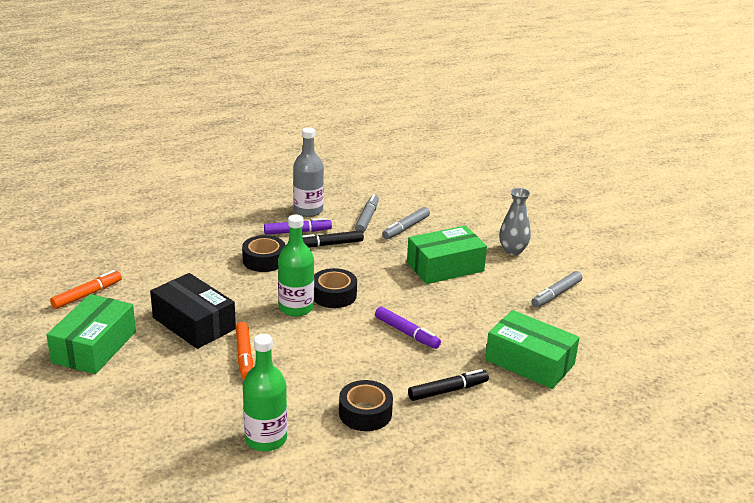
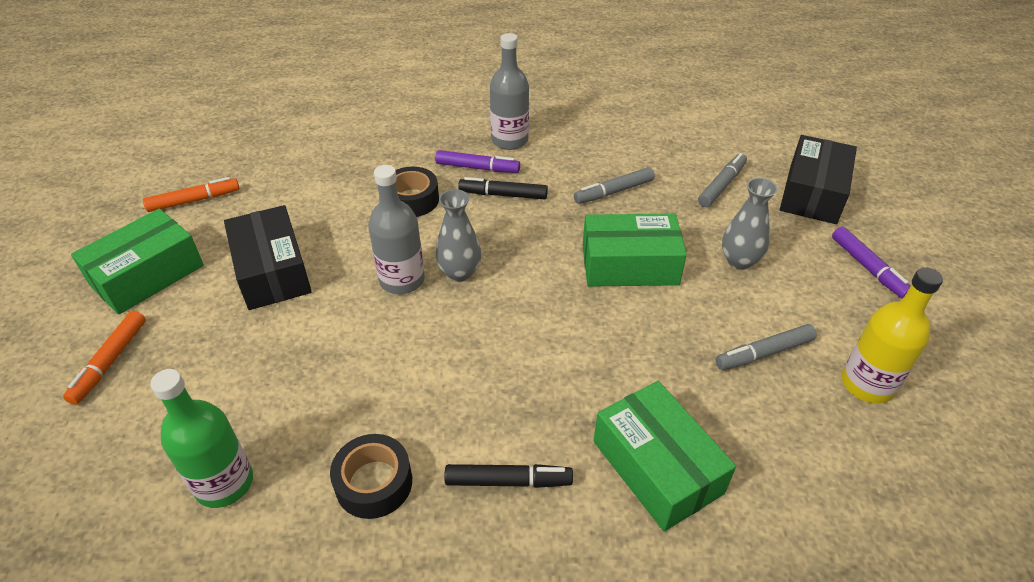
camera: 25 degrees right, 15 degrees up
(244, 355) = (293, 337): orange marker -> orange marker (110, 362)
(296, 308) = (402, 280): green bottle -> grey bottle
(334, 295) = (460, 273): black tape -> grey vase
(367, 218) = (573, 167): grey marker -> grey marker (721, 185)
(406, 333) = (513, 360): purple marker -> purple marker (867, 268)
(535, 204) = (812, 193): none -> black box
(621, 296) = (867, 384): none -> yellow bottle

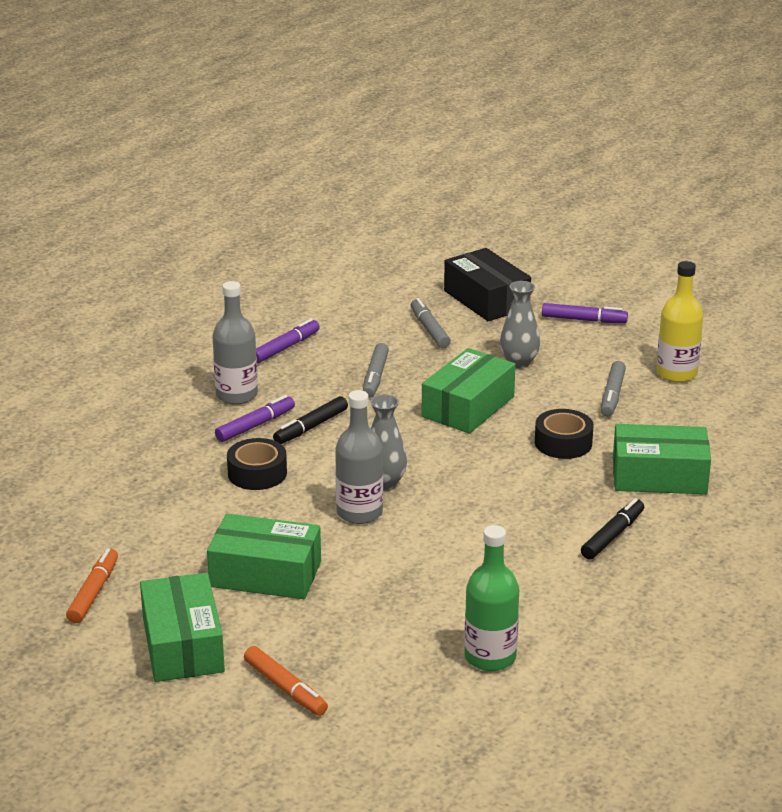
camera: 55 degrees left, 15 degrees down
(272, 271) = (265, 574): black box -> green box
(374, 483) = (558, 590): black tape -> black tape (563, 443)
(601, 130) = (285, 347): none -> purple marker

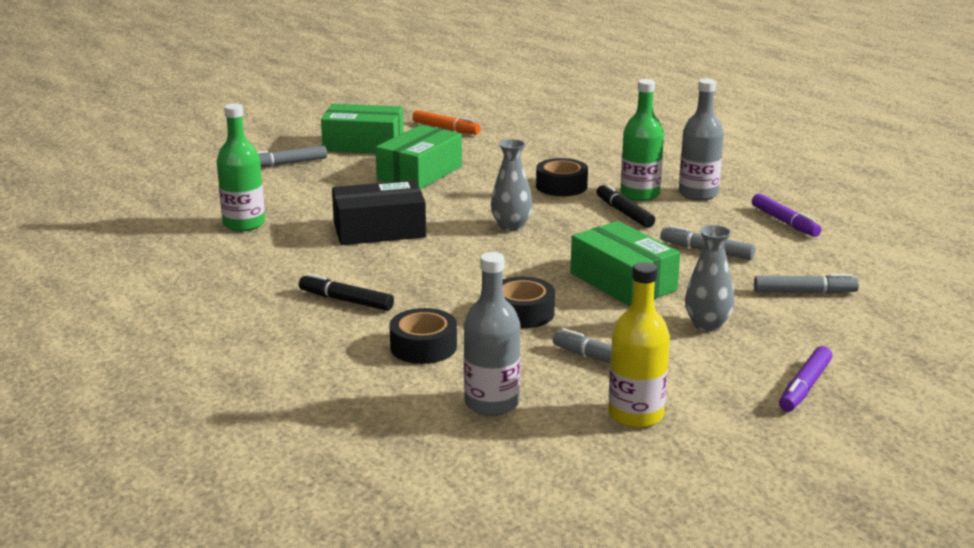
camera: 110 degrees right, 5 degrees down
(255, 425) = (640, 194): purple marker -> green bottle
(285, 688) = (286, 163): orange marker -> grey marker
(359, 512) = (473, 211): grey bottle -> grey bottle (491, 403)
(486, 299) = (877, 337): black box -> black box (379, 230)
(612, 536) = (346, 300): black marker -> black marker turned 150 degrees clockwise
(659, 476) = (423, 347): green box -> black tape

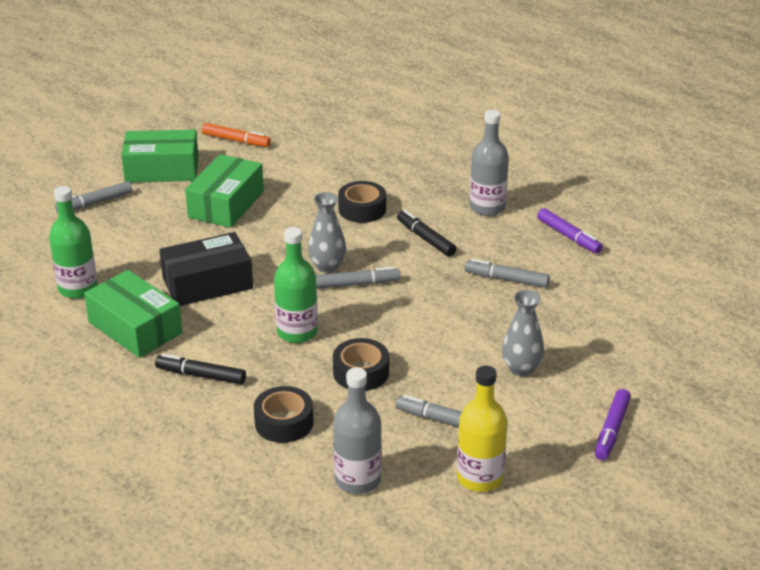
camera: 10 degrees left, 10 degrees up
(623, 282) = (441, 325): green box -> green box (135, 328)
(640, 194) = (435, 213): green bottle -> green bottle (297, 332)
(804, 292) = (597, 321): grey marker -> grey marker (357, 284)

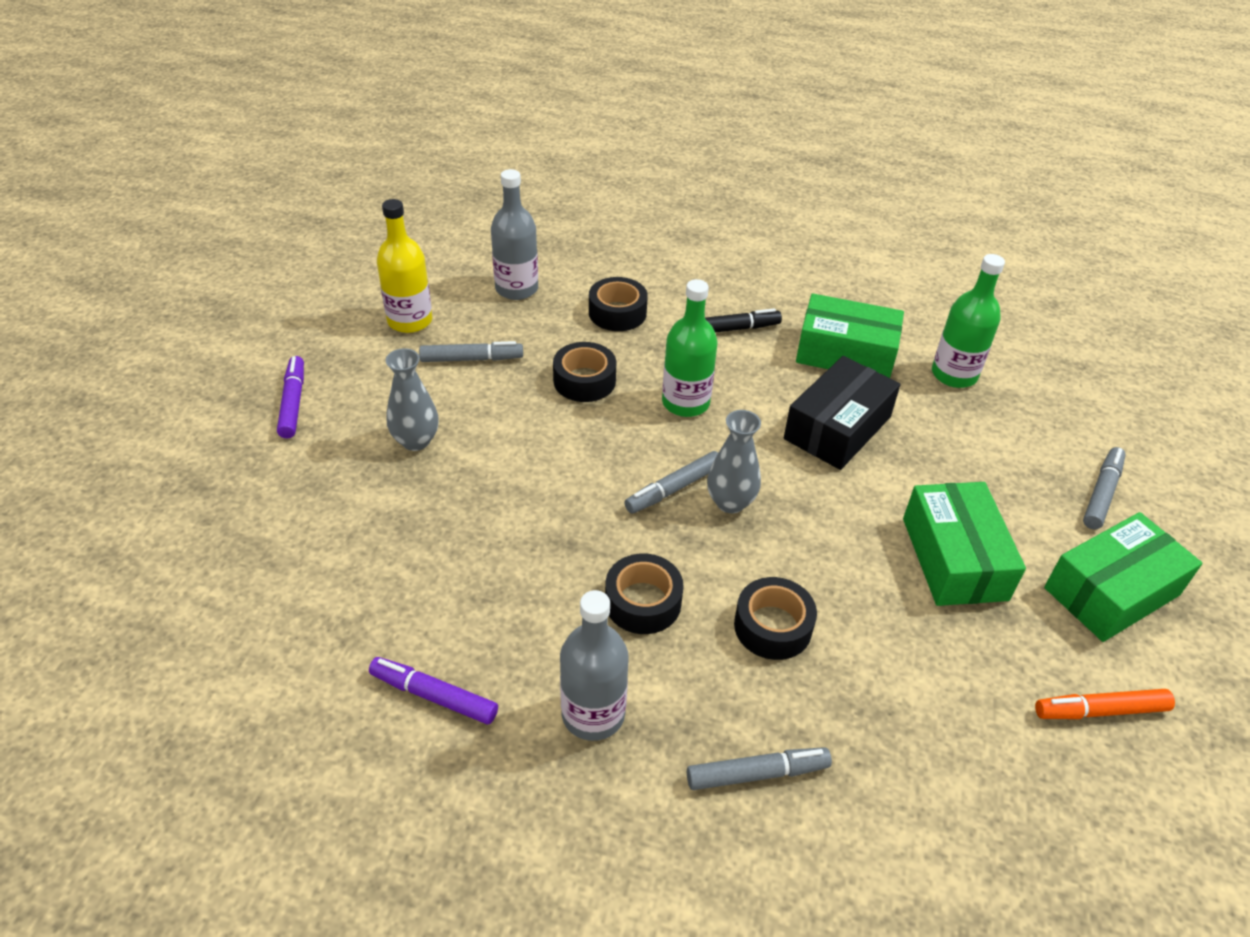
camera: 150 degrees right, 10 degrees up
(425, 239) = (643, 602): black marker -> black tape
(506, 279) = (491, 568): grey marker -> grey marker (757, 774)

